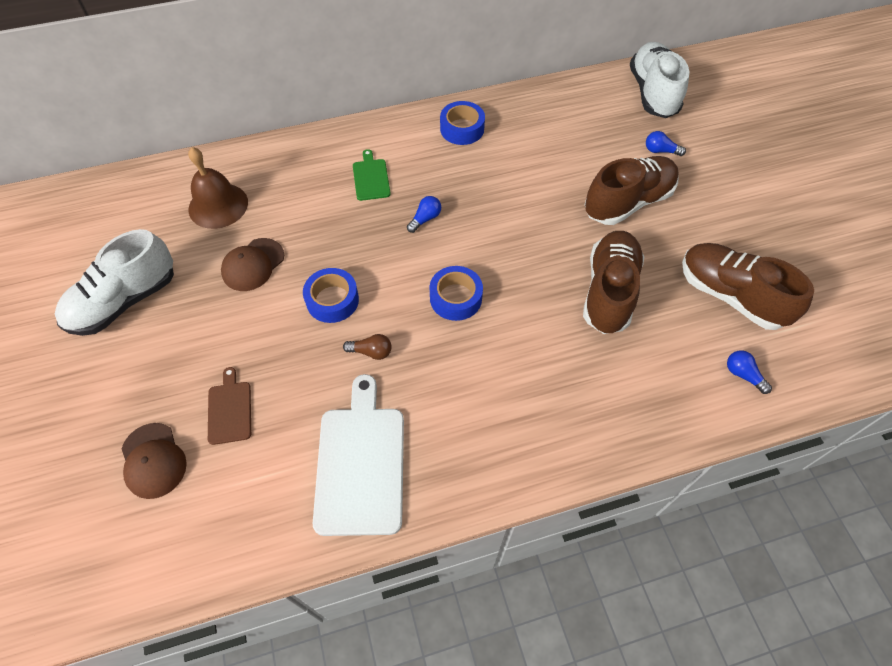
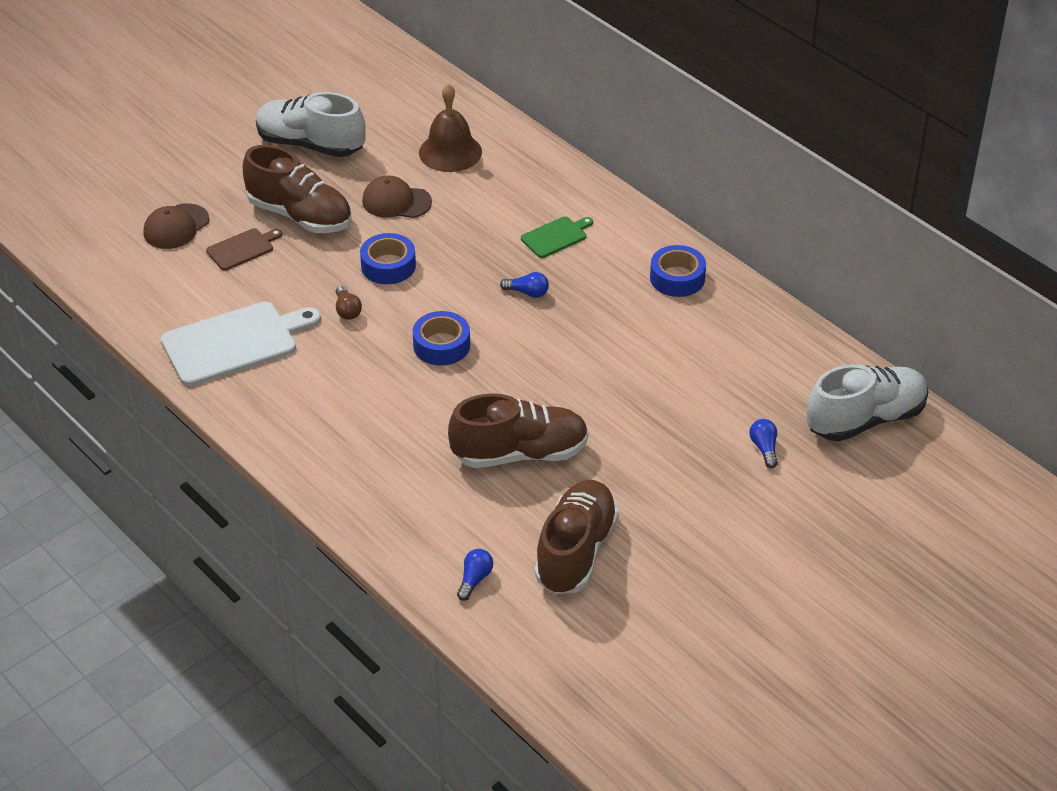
camera: 65 degrees right, 15 degrees down
(628, 202) = (659, 439): brown shoe -> brown shoe (300, 216)

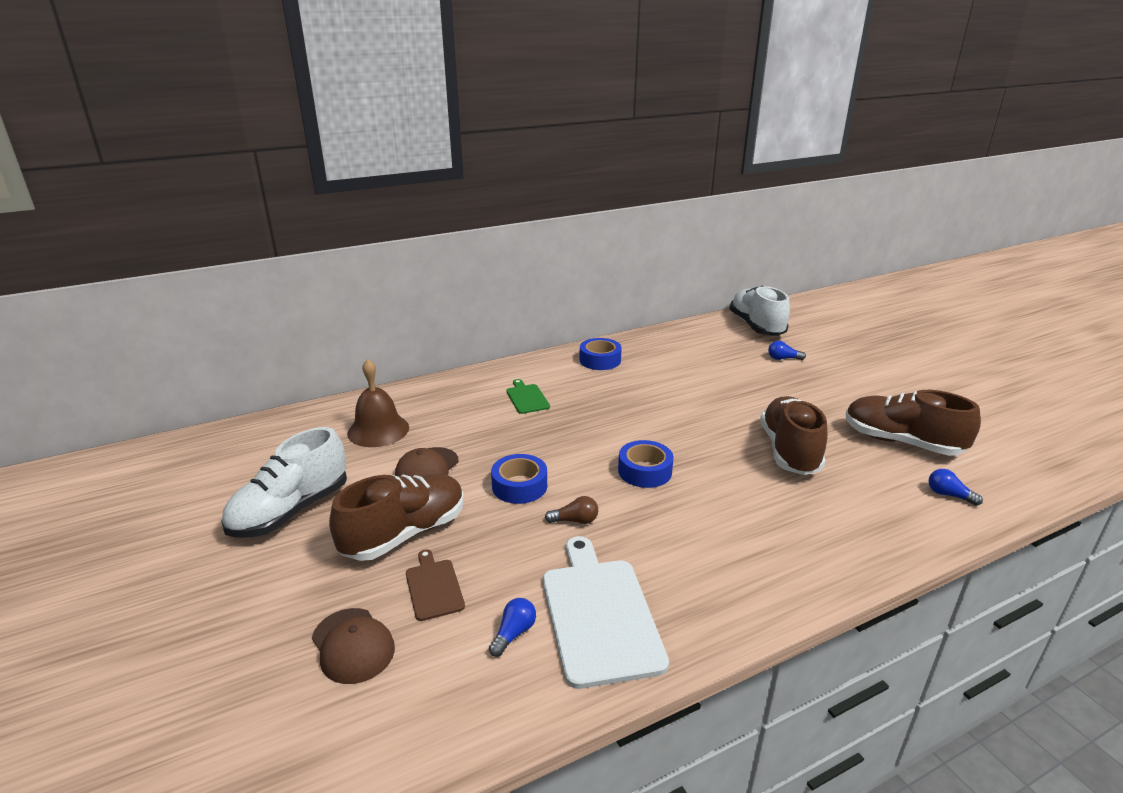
camera: 75 degrees left, 15 degrees down
(527, 292) = (590, 420): blue light bulb -> blue light bulb (514, 633)

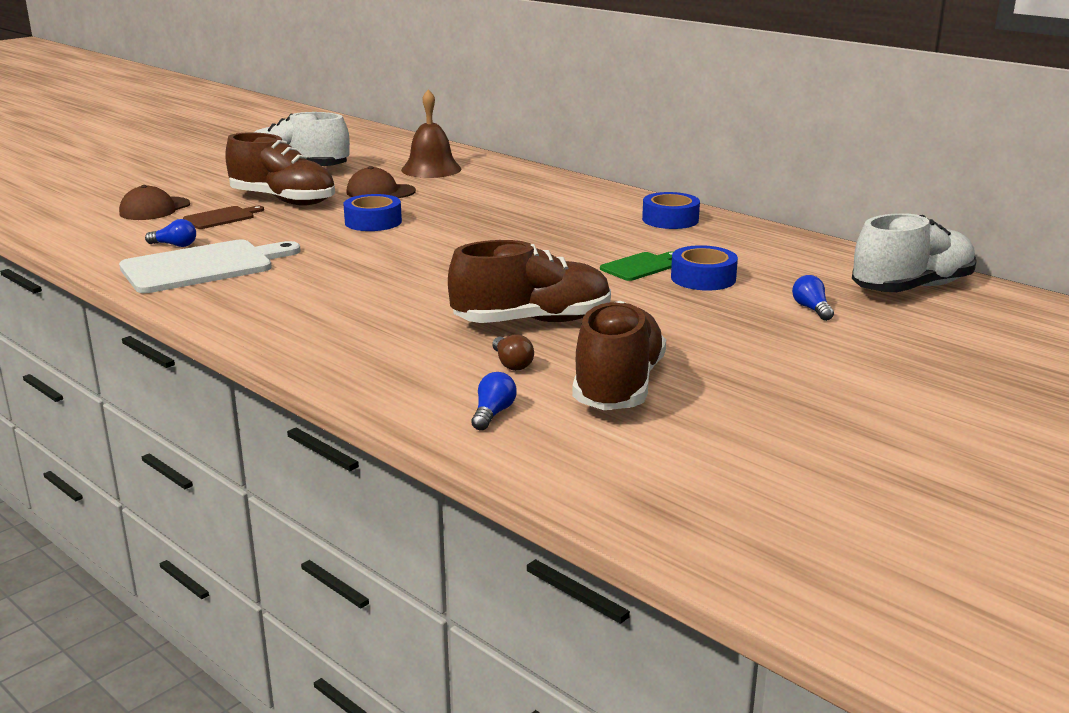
camera: 70 degrees right, 5 degrees down
(527, 398) = (541, 203): green cutting board -> green cutting board (640, 266)
(575, 520) = (329, 245): brown light bulb -> brown light bulb (511, 364)
(645, 471) = (433, 261): blue tape -> blue tape (703, 278)

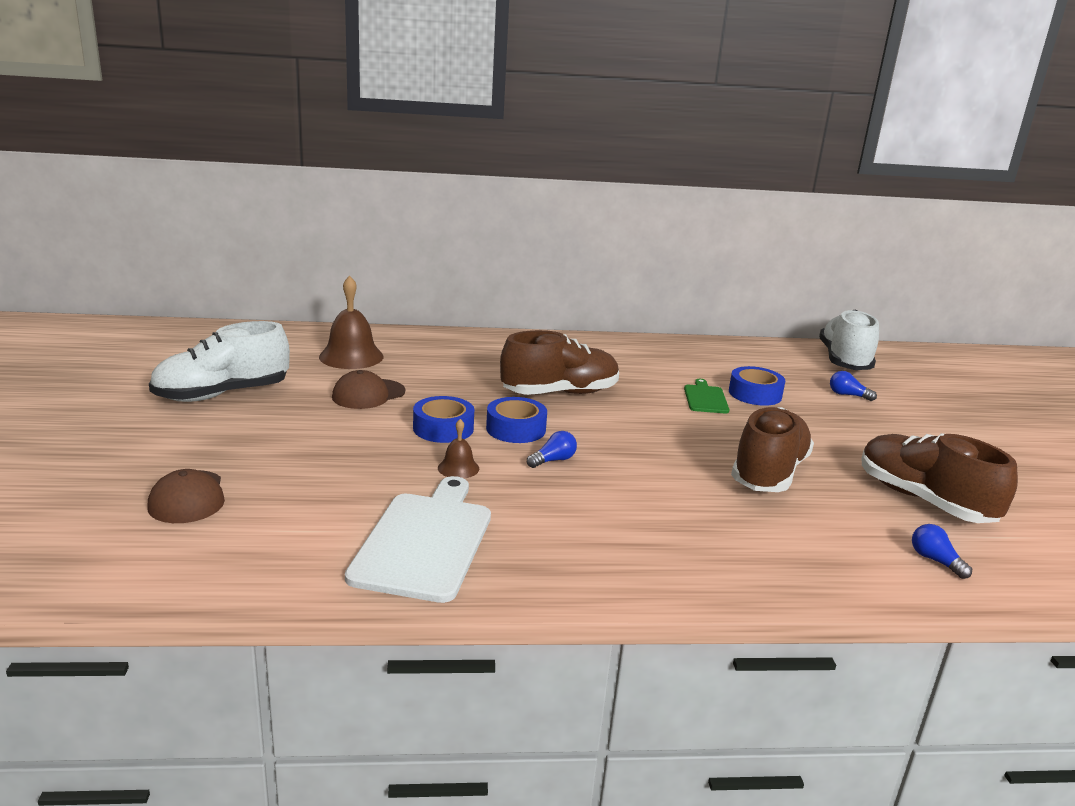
camera: 50 degrees left, 0 degrees up
(175, 245) = (331, 531): blue light bulb -> blue light bulb (553, 460)
(221, 218) = (292, 478): brown cutting board -> none
(283, 200) = (304, 435): brown shoe -> brown shoe (560, 393)
(321, 243) = (458, 468): none -> brown bell
(511, 364) = (844, 514): brown light bulb -> none
(670, 220) = (626, 352): blue tape -> blue tape (516, 429)

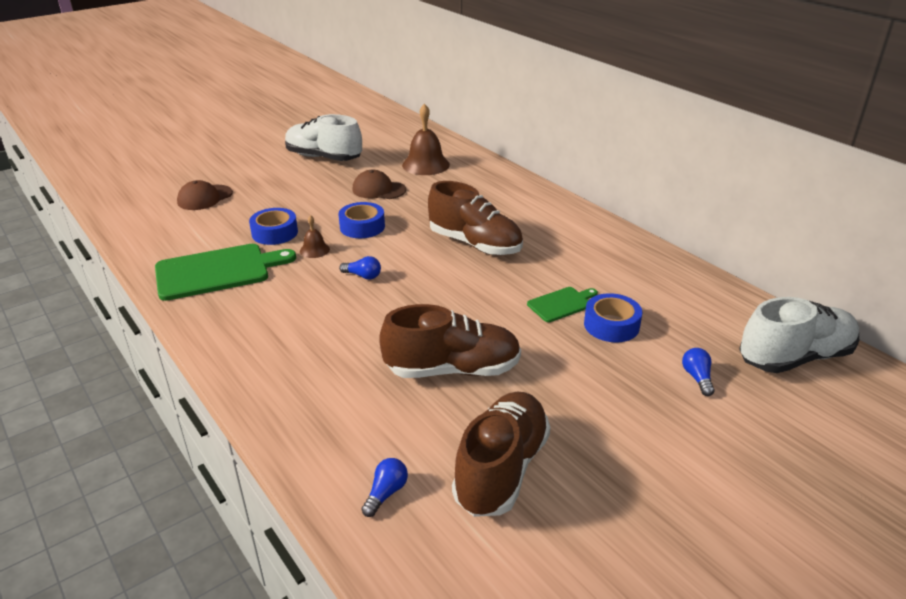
camera: 60 degrees right, 10 degrees up
(425, 541) = (217, 271): white cutting board -> green cutting board
(516, 429) = (393, 248): blue tape -> blue tape (275, 233)

